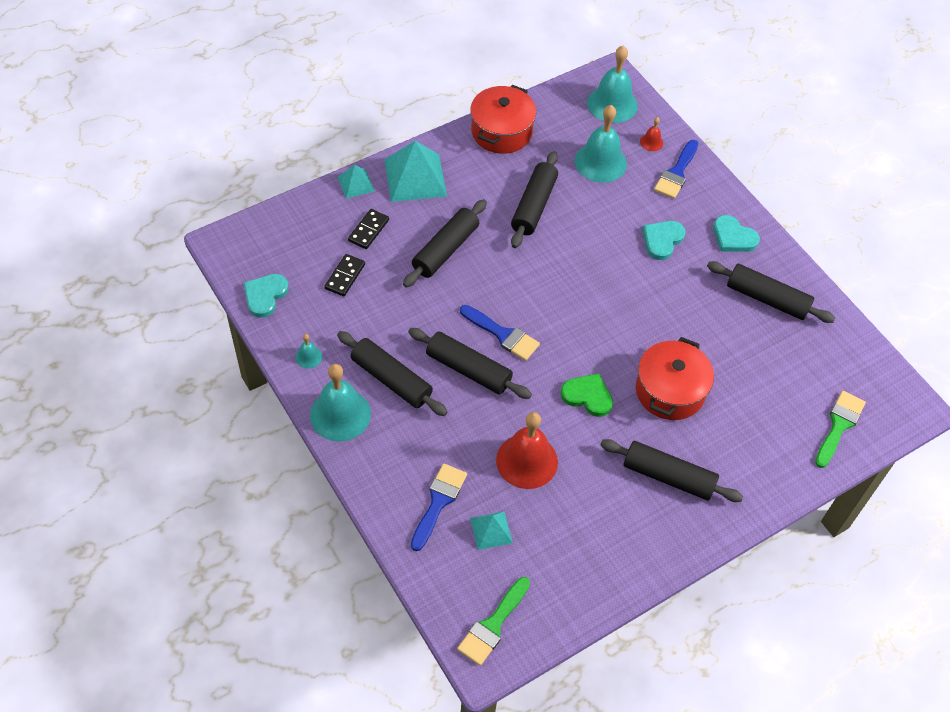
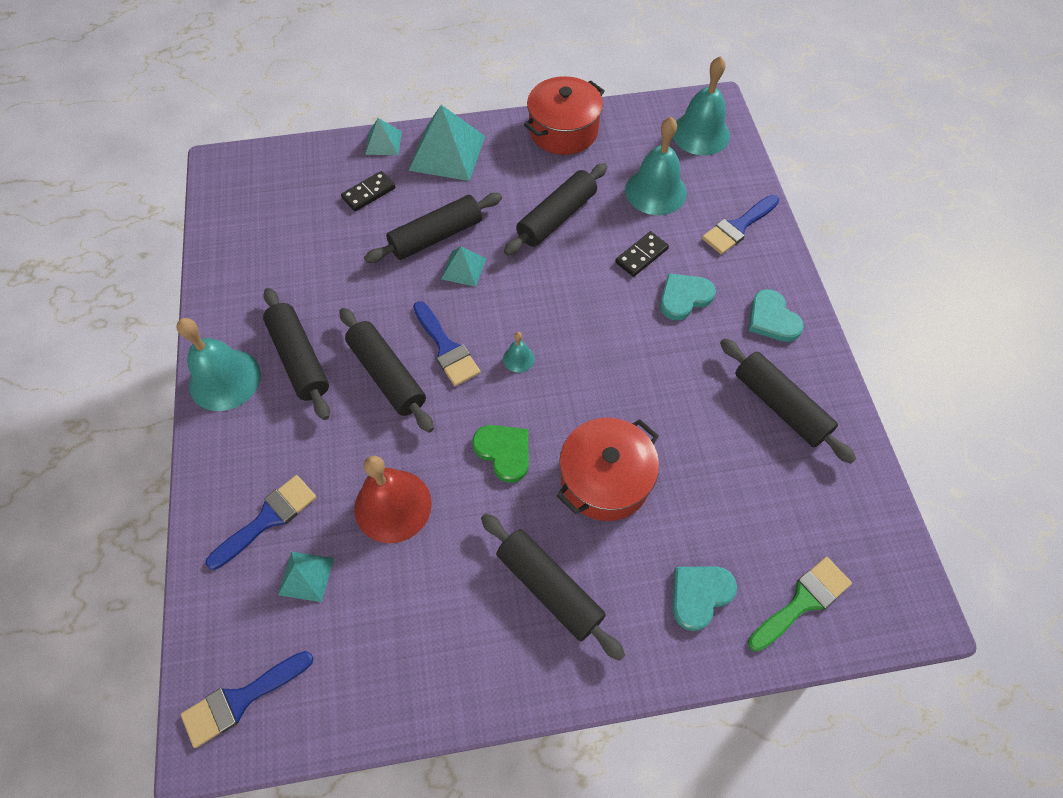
camera: 25 degrees right, 5 degrees up
(265, 296) = (227, 229): turquoise heart -> turquoise heart (699, 595)
(309, 357) = (231, 306): turquoise bell -> turquoise bell (518, 358)
(345, 276) = (317, 233): black domino -> black domino (641, 256)
(482, 269) = (463, 268): none -> turquoise pyramid
(493, 625) = (241, 699): green brush -> blue brush
(651, 142) = (725, 185): red bell -> none

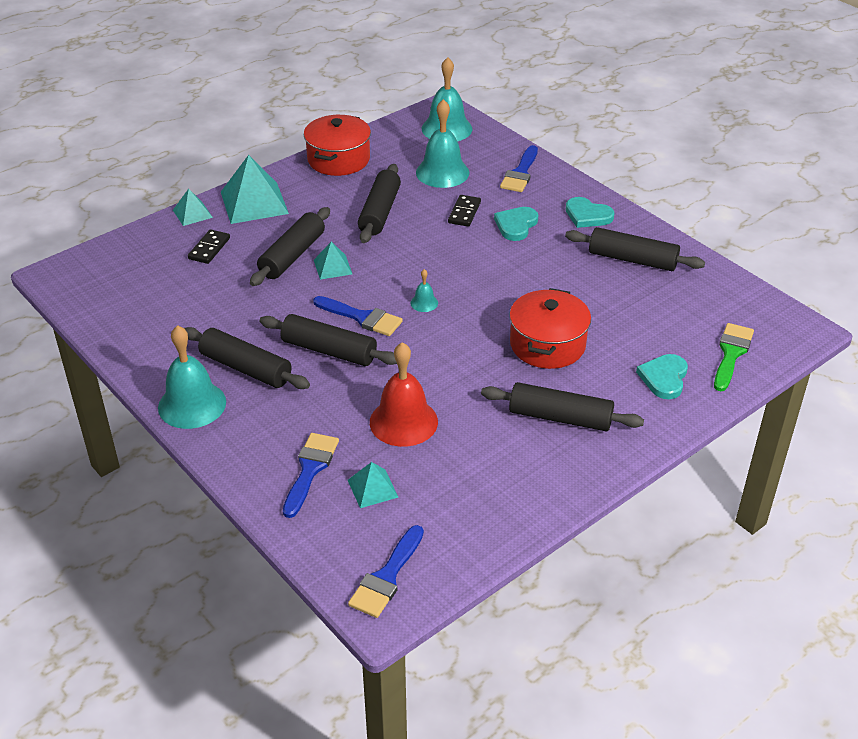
camera: 30 degrees left, 20 degrees down
(504, 452) = (461, 358): green heart -> none

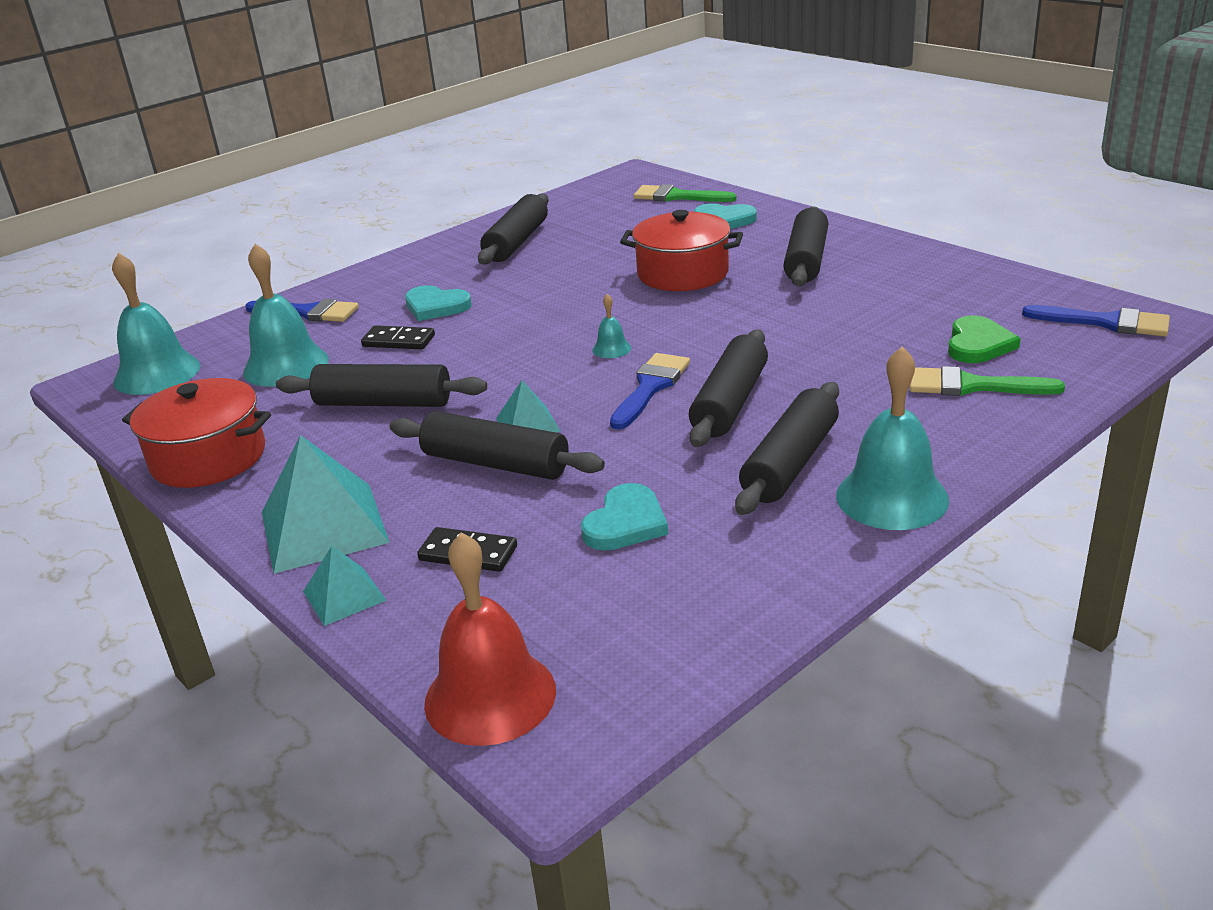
camera: 90 degrees left, 10 degrees down
(310, 470) = (972, 386): blue brush -> green brush
(372, 488) = (978, 344): turquoise pyramid -> green heart
(403, 421) = (852, 338): red bell -> red bell (490, 696)
(587, 215) = (421, 268): turquoise heart -> turquoise heart (625, 523)

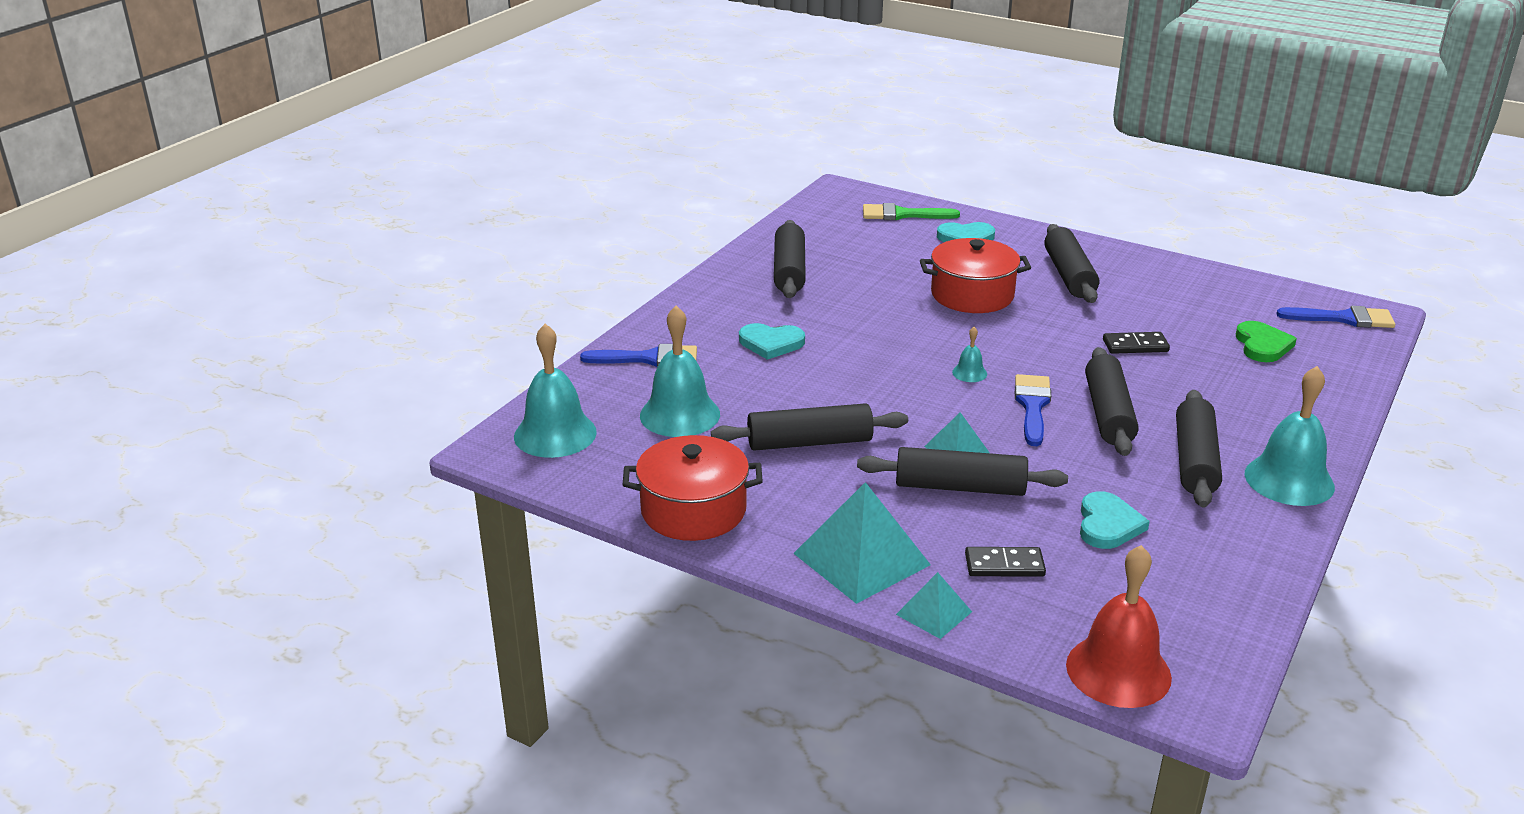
camera: 20 degrees left, 0 degrees up
(398, 341) = (767, 381): black domino -> black domino (1135, 345)
(972, 386) = (1282, 382): green brush -> none

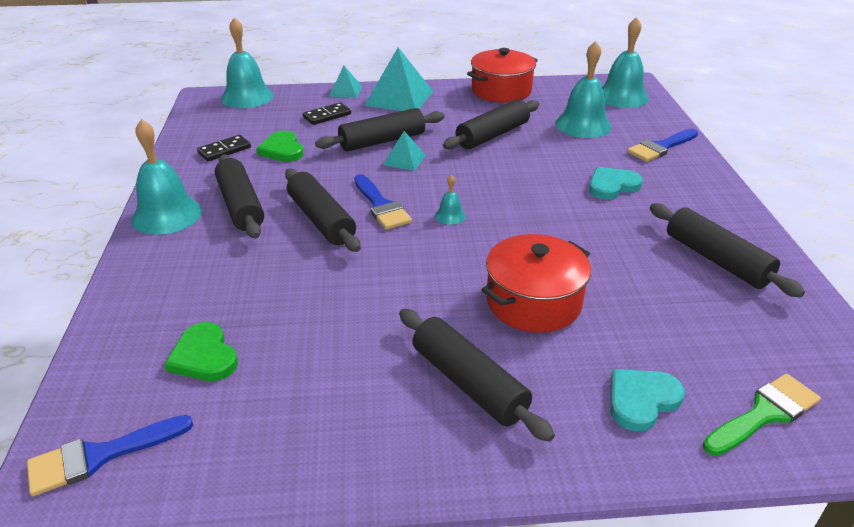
camera: 145 degrees right, 5 degrees up
(1108, 524) = (282, 149): turquoise heart -> green heart
(1118, 671) = (247, 97): red bell -> turquoise bell
(1135, 345) = (335, 300): black domino -> black domino (224, 150)

